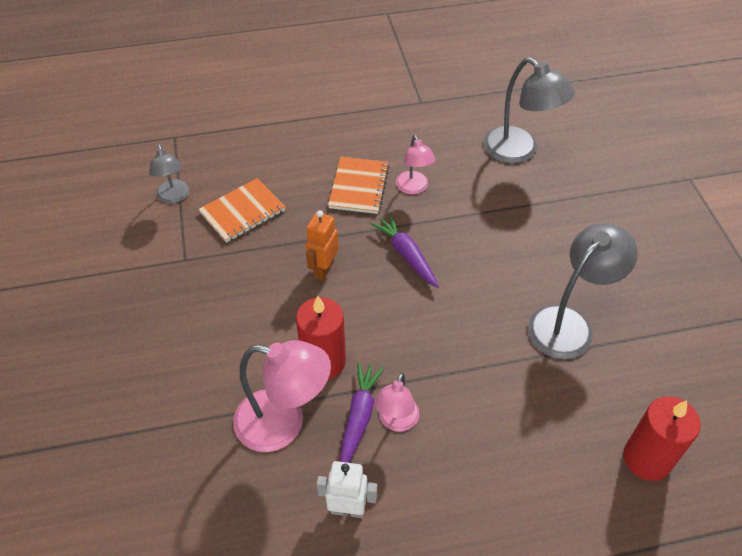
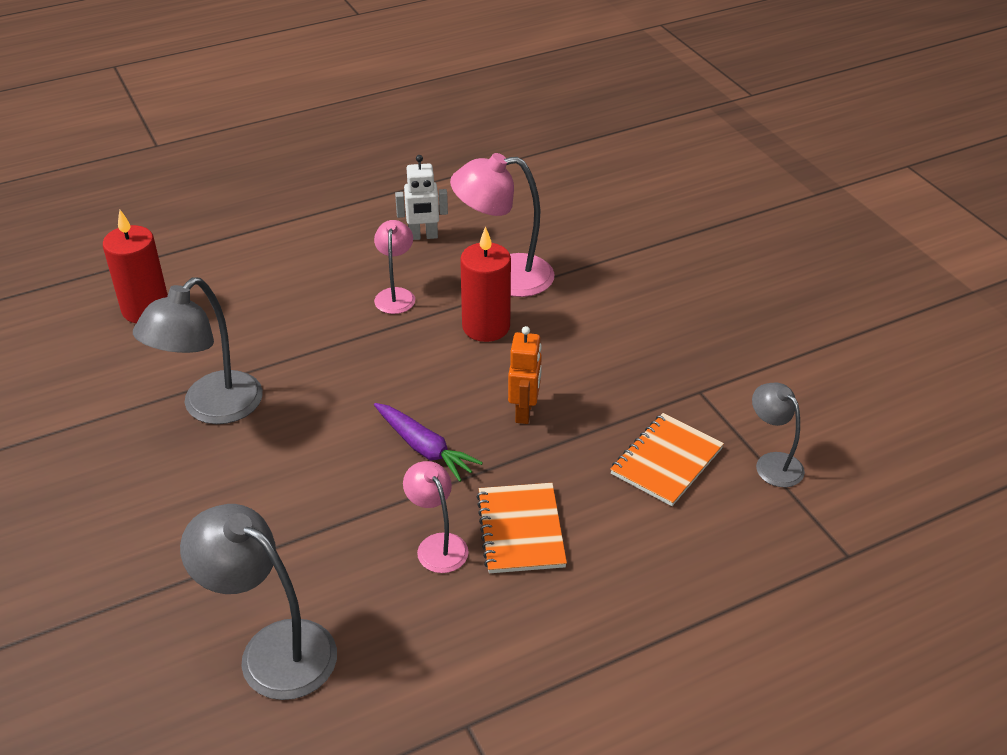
camera: 165 degrees right, 10 degrees down
(359, 417) = (433, 292): purple carrot -> none

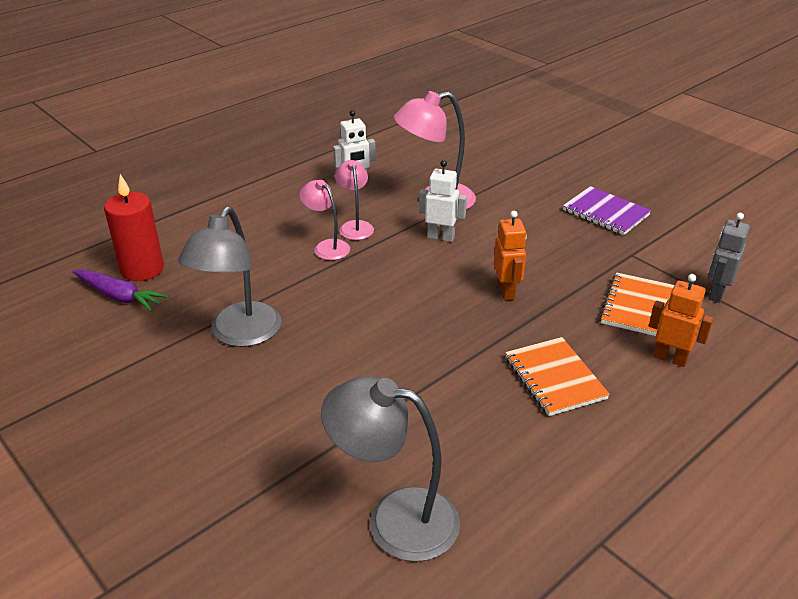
camera: 15 degrees left, 5 degrees down
(424, 448) = (440, 332): purple carrot -> purple carrot (120, 296)
(437, 545) = (493, 403): pink lamp -> pink lamp (327, 246)
(486, 327) = (441, 237): red candle -> white robot
(666, 534) = (670, 358): none -> orange robot
(700, 329) = (605, 213): none -> purple notebook
(772, 463) = (716, 293): grey lamp -> grey robot

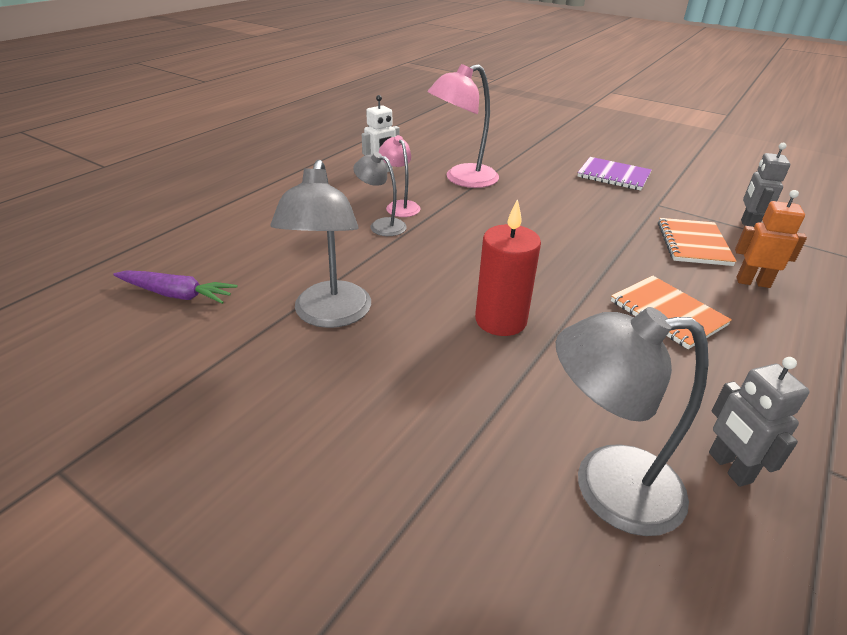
camera: 15 degrees left, 0 degrees up
(142, 269) = (194, 265): red candle -> red candle (500, 320)
(327, 246) = (381, 225): pink lamp -> grey lamp
(441, 237) = (485, 207): white robot -> none
(506, 291) = (572, 244): orange robot -> none
(511, 524) = (729, 467): none -> grey robot

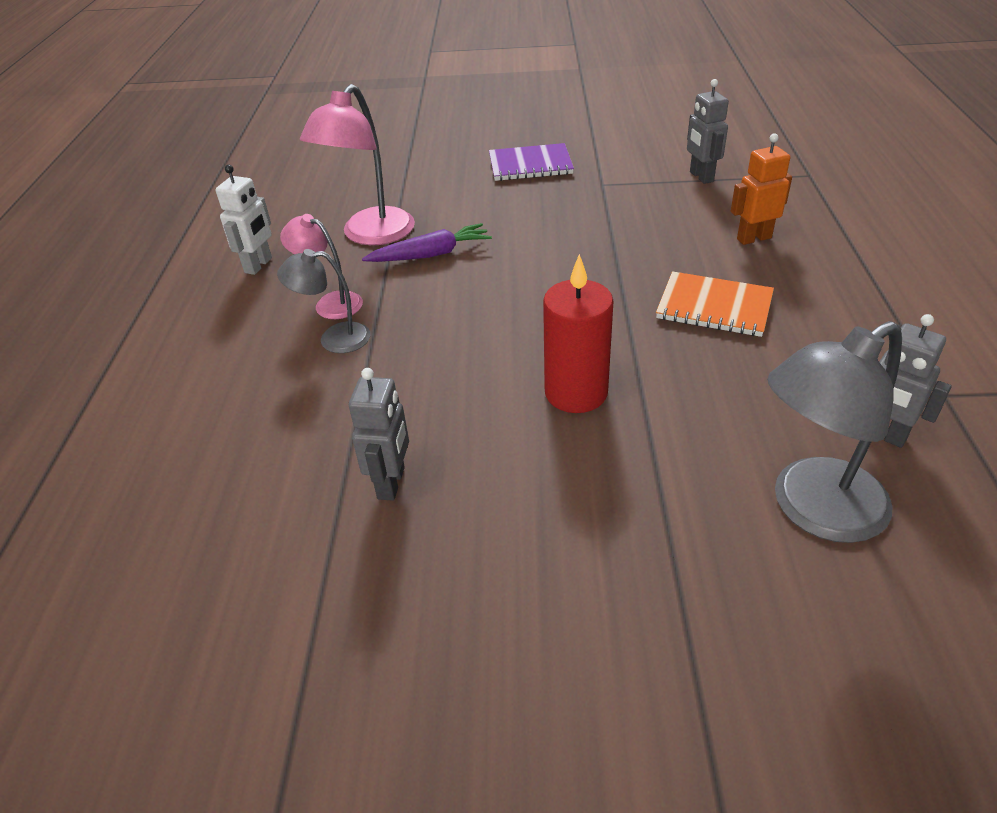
camera: 30 degrees left, 5 degrees up
(177, 294) = (162, 561): purple carrot -> purple carrot (431, 254)
(330, 315) = (392, 483): grey lamp -> grey robot
(693, 244) = (672, 218): orange notebook -> none

